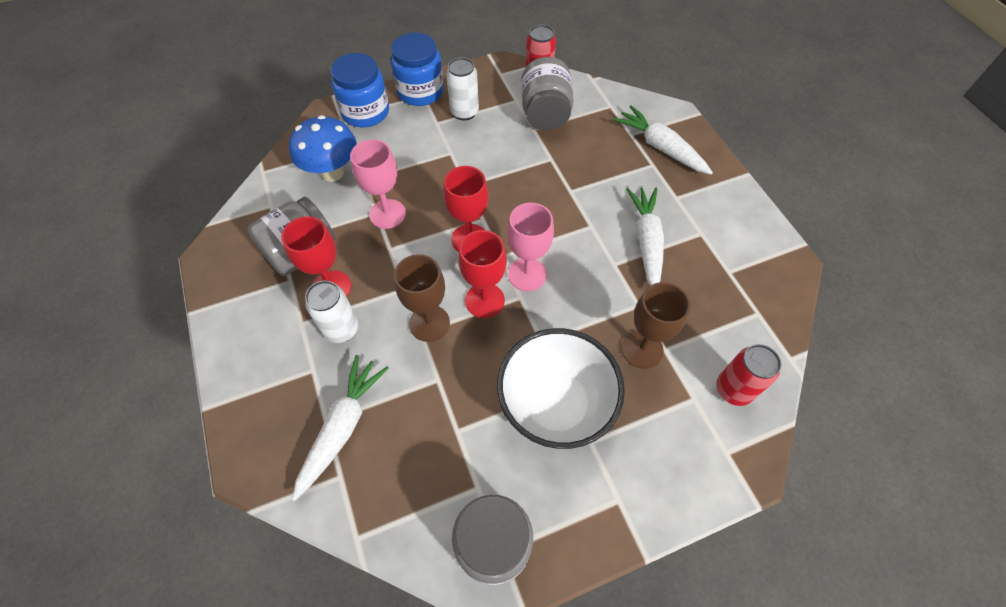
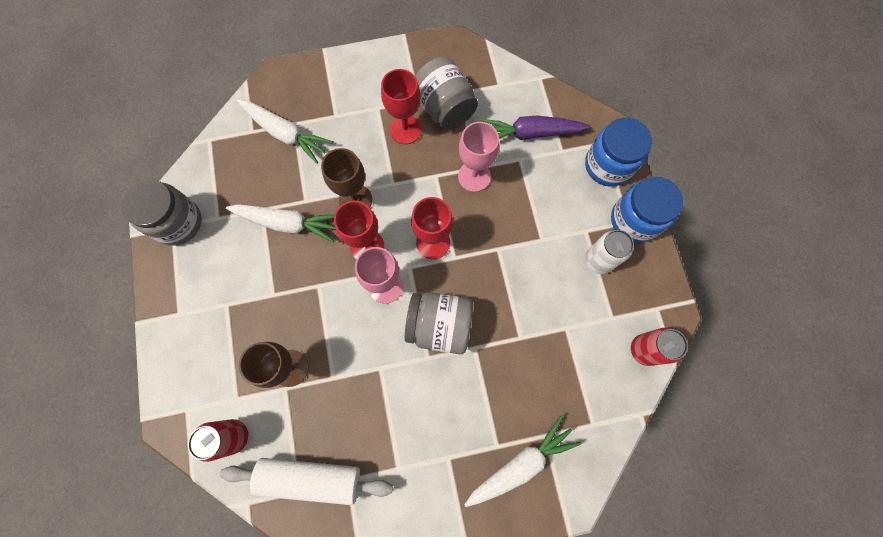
camera: 100 degrees right, 15 degrees up
(332, 172) = (531, 133): blue mushroom -> purple carrot
(341, 329) = (365, 135): white can -> none
(545, 113) = (588, 346): grey jar -> grey jar (439, 326)
(555, 404) = (261, 284): white bowl -> none
(646, 242) = (398, 407): white carrot -> white carrot (287, 223)
(741, 304) = (311, 478): none -> white rolling pin

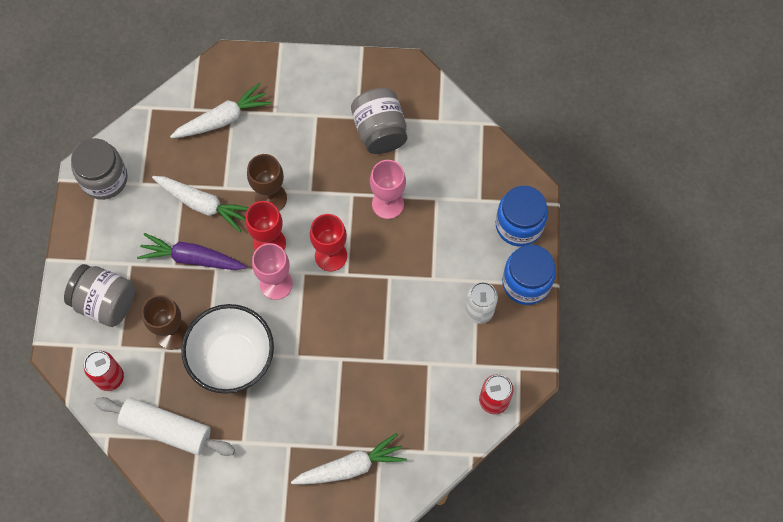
camera: 15 degrees right, 5 degrees down
(285, 133) = (222, 119): white carrot -> white carrot turned 75 degrees counterclockwise
(362, 378) = (232, 359): none -> white bowl
(405, 129) = (336, 143): red goblet -> none
(439, 326) = (315, 331): grey jar -> grey jar (105, 302)
(531, 133) = (455, 176): purple carrot -> purple carrot (192, 258)

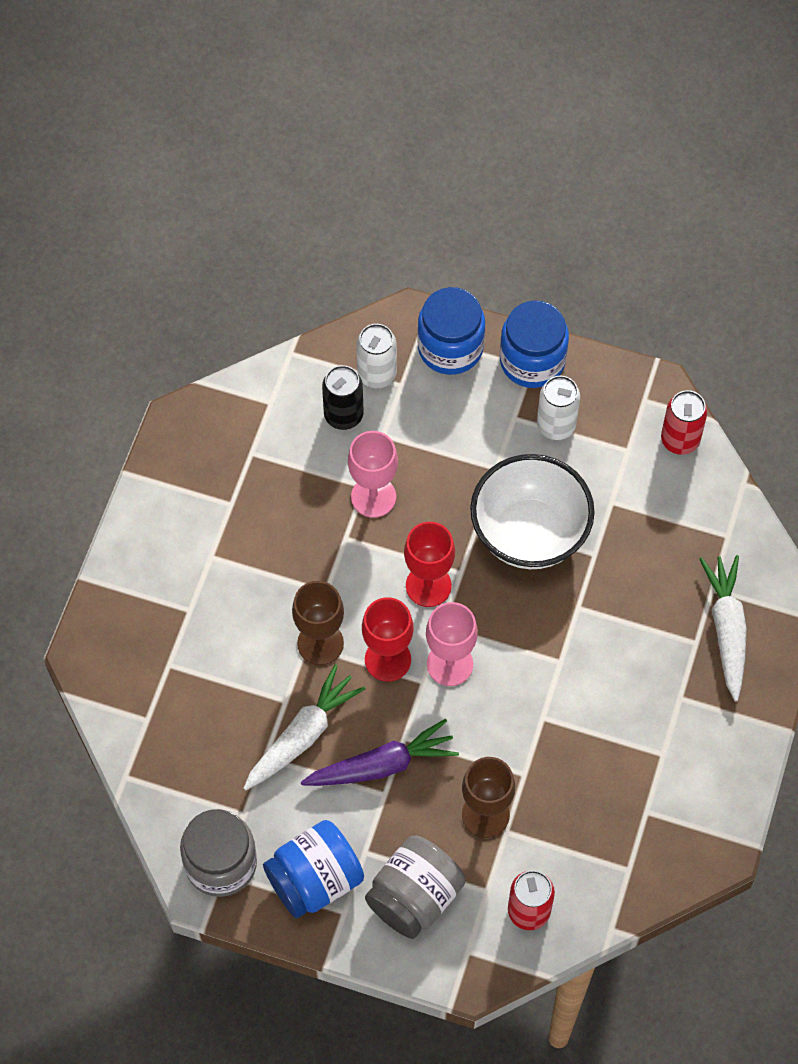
camera: 75 degrees left, 5 degrees down
(104, 238) = (315, 880): none -> blue jar
(166, 429) = (622, 849): white rolling pin -> none
(192, 258) = (381, 765): purple carrot -> purple carrot turned 135 degrees counterclockwise
(222, 119) = (177, 681): white carrot -> none
(232, 359) = (543, 743): white bowl -> white bowl (529, 533)
(380, 131) = (262, 480): grey jar -> none
(444, 169) = (343, 415): none -> black can
(482, 182) = (377, 374): none -> white can

